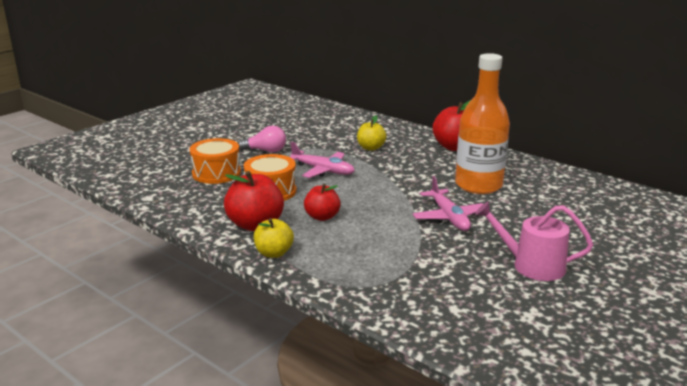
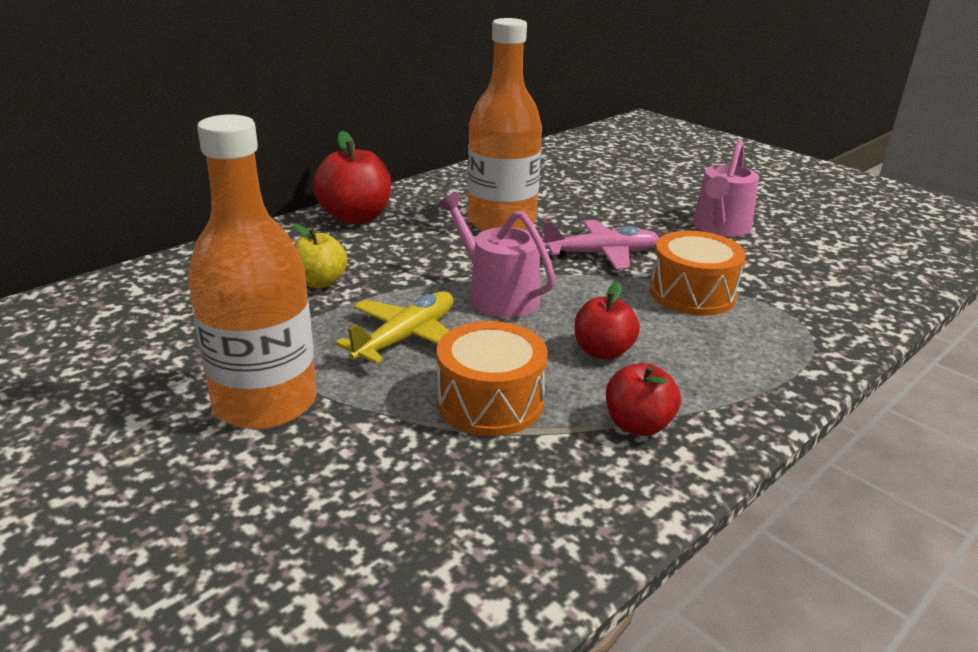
camera: 85 degrees left, 5 degrees up
(216, 173) = (371, 481): orange drum -> orange drum (692, 294)
(255, 225) = (638, 425): red apple -> red apple, size x0.63
(265, 151) = (265, 403): pink light bulb -> orange bottle
(274, 253) = (740, 406): yellow apple -> none
(322, 170) = (405, 338): pink plane -> yellow plane
(375, 188) = (497, 295): none -> pink watering can

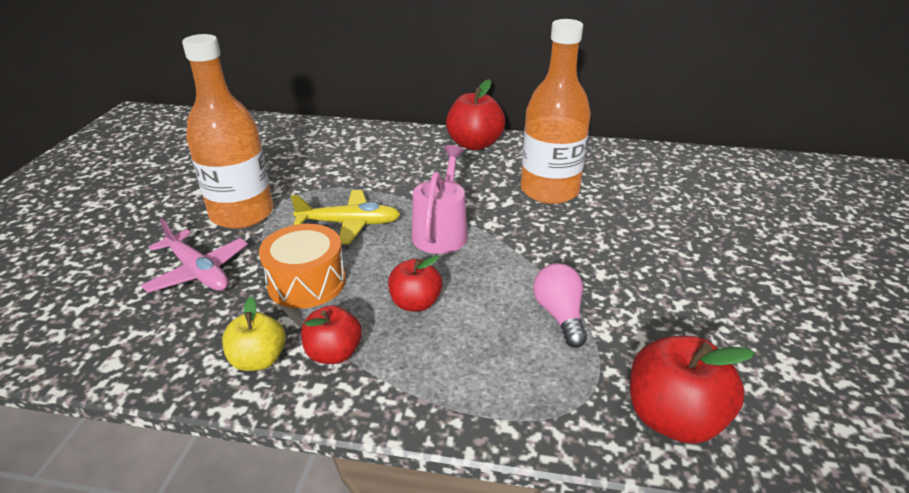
camera: 55 degrees right, 5 degrees up
(319, 282) = (380, 171): yellow apple -> yellow apple (259, 360)
(601, 254) = (563, 248): pink plane -> pink plane (198, 271)
(692, 294) = (559, 315): orange drum -> pink light bulb
(720, 227) = (713, 289): pink watering can -> none
(848, 304) = (673, 418): none -> red apple

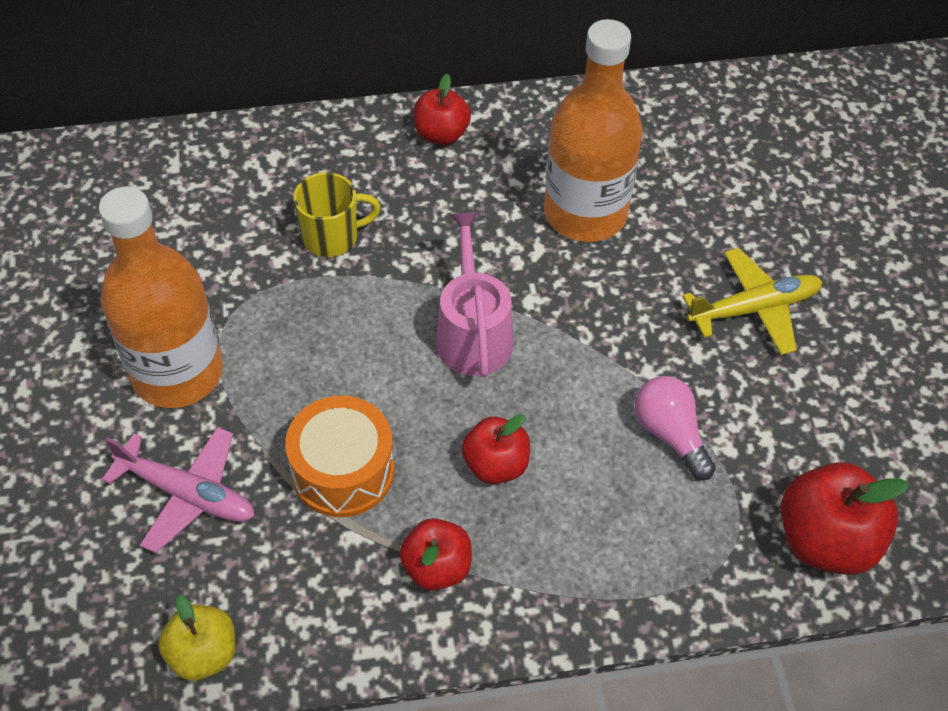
camera: 20 degrees left, 20 degrees up
(259, 360) = (354, 603): yellow apple -> yellow apple (203, 653)
(349, 224) = (341, 351): yellow plane -> yellow plane (753, 309)
(380, 174) = (332, 237): none -> yellow mug
(474, 144) = (441, 134): red apple -> red apple, size x0.63

